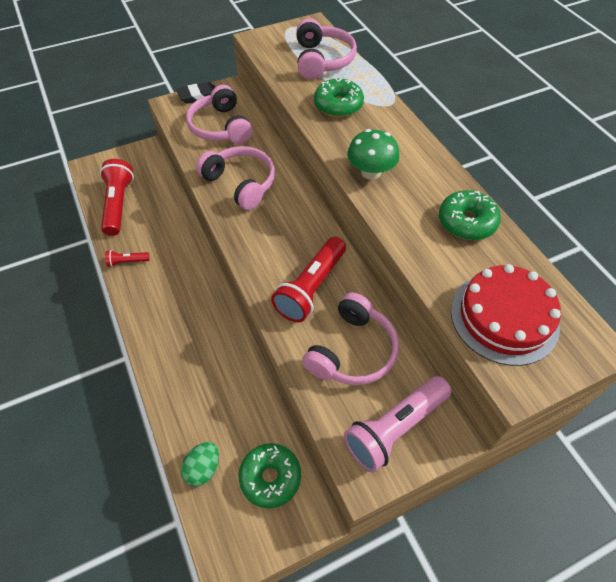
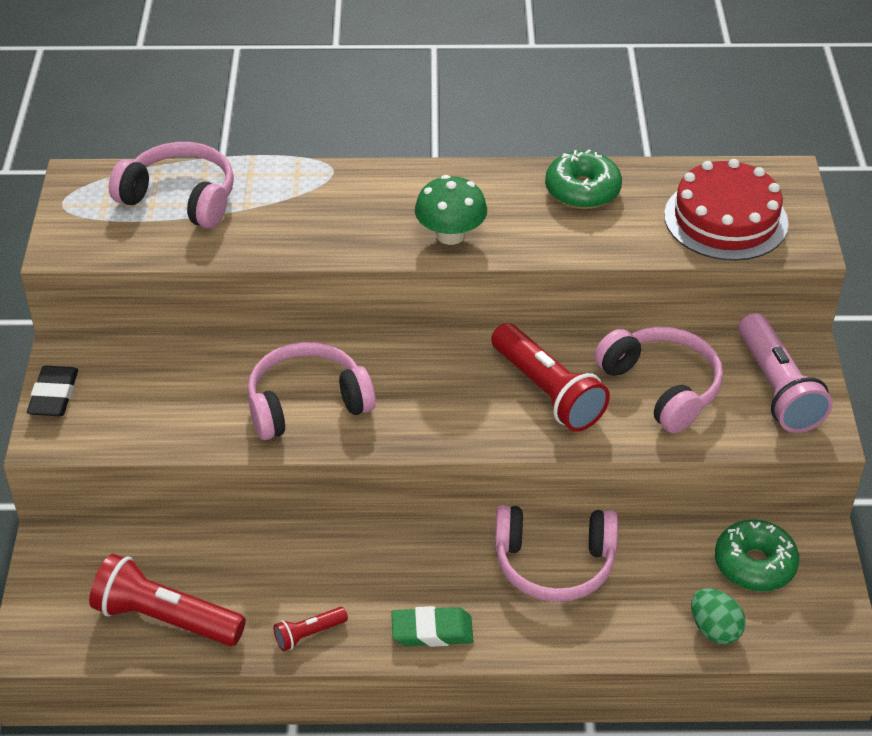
camera: 65 degrees left, 10 degrees down
(127, 262) = (309, 634): red flashlight -> red flashlight turned 45 degrees clockwise
(148, 314) = (432, 631): none -> green eraser
(220, 127) = (158, 390): pink headphones -> pink headphones (554, 564)
(338, 105) = (297, 218): green donut -> none

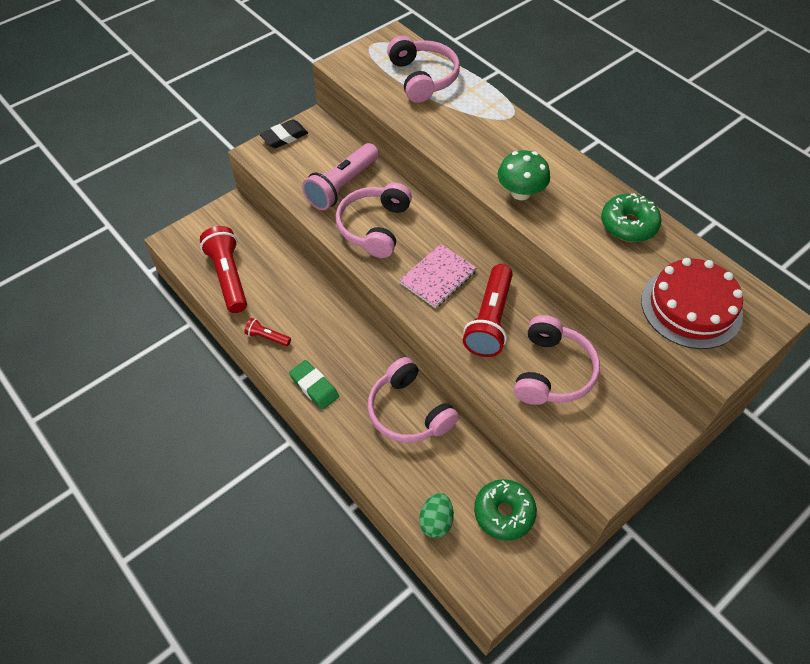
camera: 50 degrees right, 10 degrees up
(307, 403) = (374, 227): pink headphones -> pink headphones turned 105 degrees counterclockwise
(443, 395) = (438, 277): none -> pink notebook
(777, 388) = (617, 432): pink flashlight -> pink flashlight (342, 186)

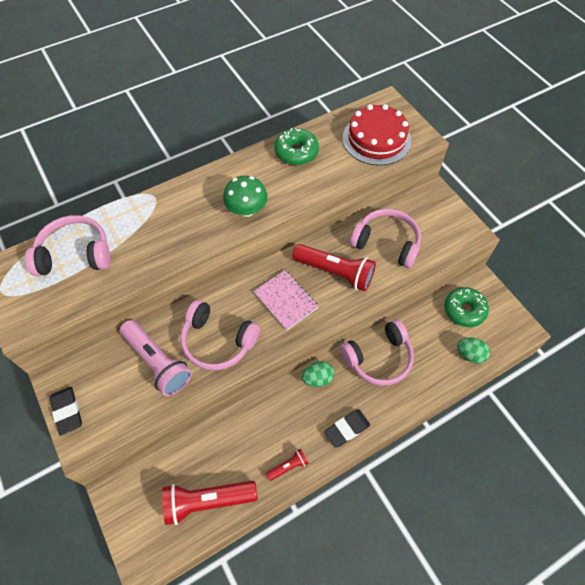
camera: 80 degrees left, 5 degrees up
(267, 337) = (288, 466): red flashlight -> red flashlight turned 150 degrees counterclockwise
(314, 387) = (347, 429): green eraser -> black eraser
(370, 351) = (317, 378): none -> green egg

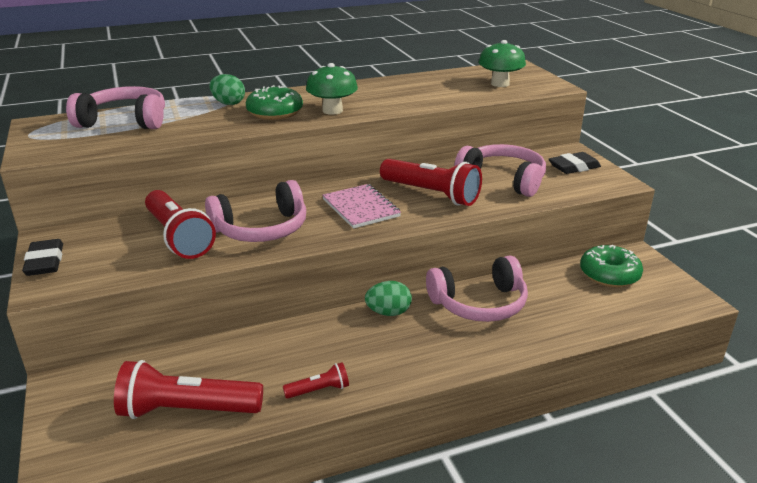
camera: 10 degrees right, 30 degrees down
(157, 362) = (178, 237): pink flashlight -> red flashlight
(217, 341) = (261, 229): pink headphones -> pink headphones turned 60 degrees counterclockwise
(296, 152) = (404, 85): green donut -> green donut (275, 112)
(347, 429) = (417, 364): black eraser -> black eraser (574, 167)
(376, 139) = (500, 84): red cake -> green mushroom
(470, 354) = (614, 314): green egg -> green egg (228, 103)

